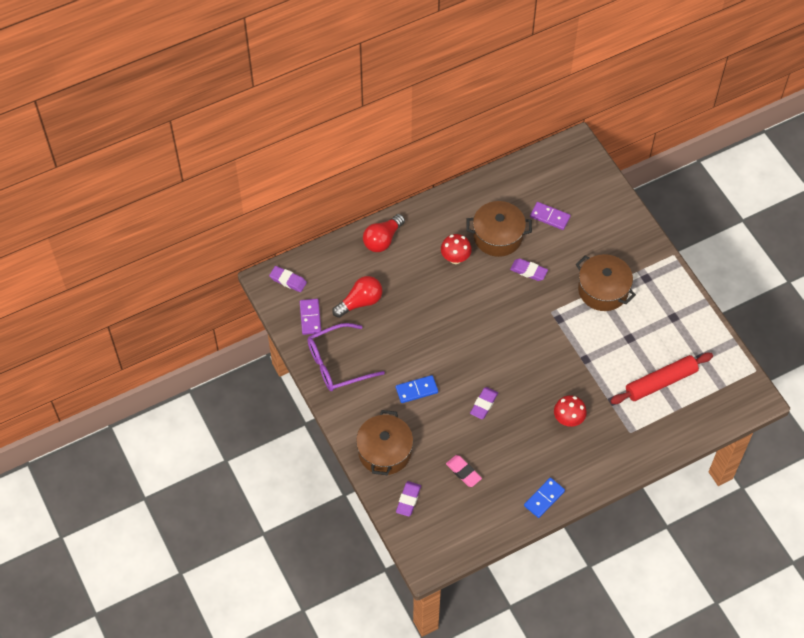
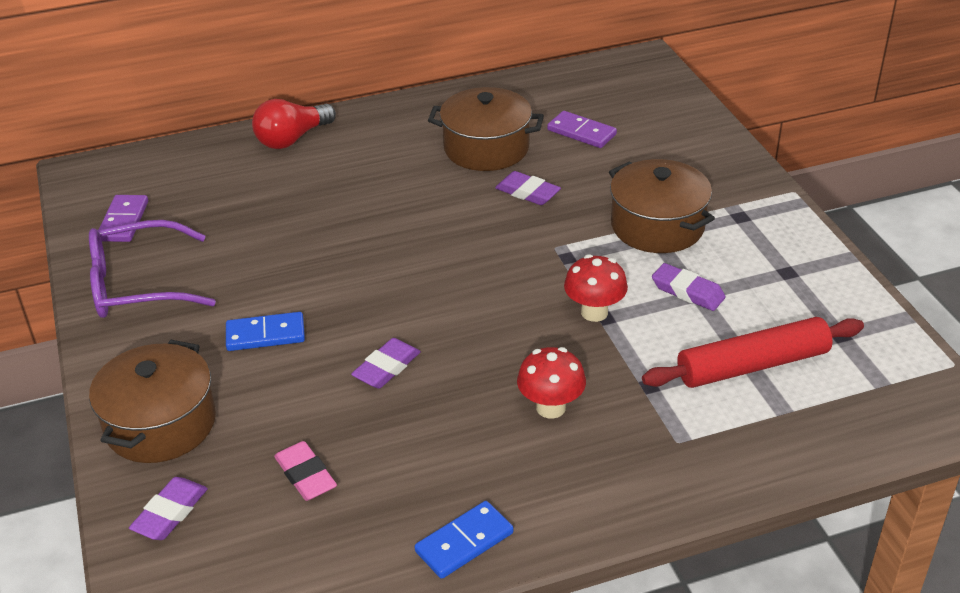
camera: 10 degrees right, 20 degrees down
(288, 280) = (112, 174): purple eraser -> purple eraser (687, 291)
(360, 302) = (219, 209): red light bulb -> none
(455, 258) = (405, 168): red mushroom -> red mushroom (594, 312)

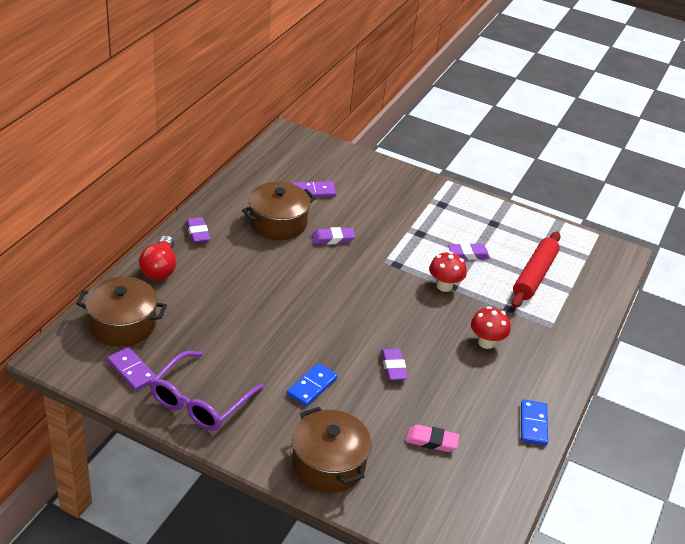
camera: 50 degrees left, 0 degrees up
(170, 513) = (398, 501): purple eraser -> purple eraser (198, 233)
(657, 226) = (414, 227): brown pot -> brown pot (123, 324)

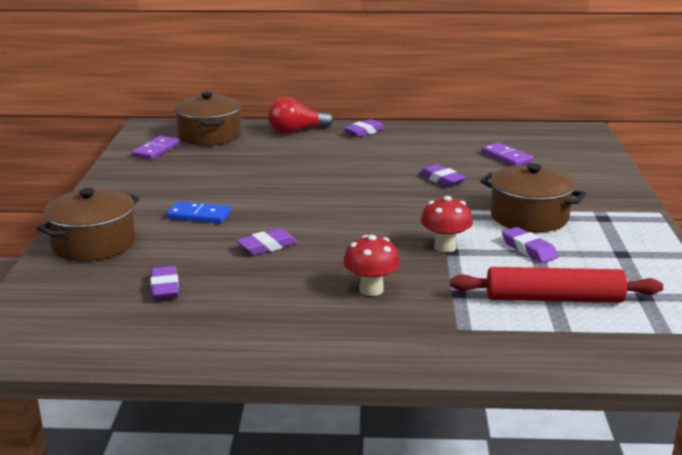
camera: 70 degrees right, 15 degrees down
(201, 401) = (139, 179): purple glasses -> none
(278, 223) = (428, 154): brown pot -> brown pot (529, 217)
(431, 441) = (165, 288): pink eraser -> purple eraser
(533, 424) = (247, 347): blue domino -> none

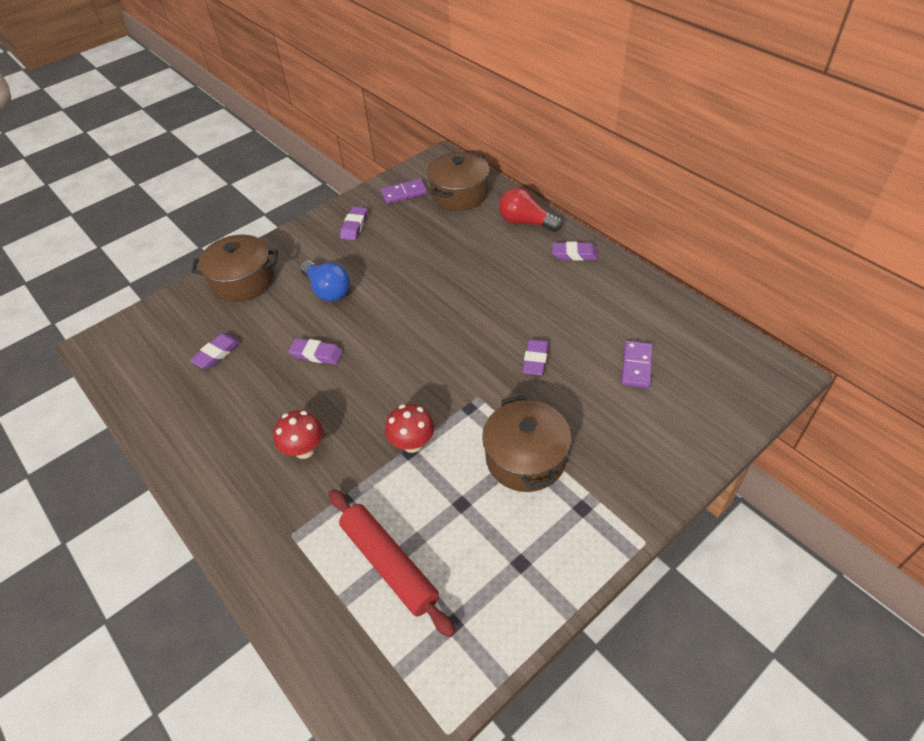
camera: 50 degrees right, 25 degrees up
(199, 215) = (328, 290): blue domino -> blue light bulb
(529, 249) = (462, 496): purple eraser -> purple eraser (354, 226)

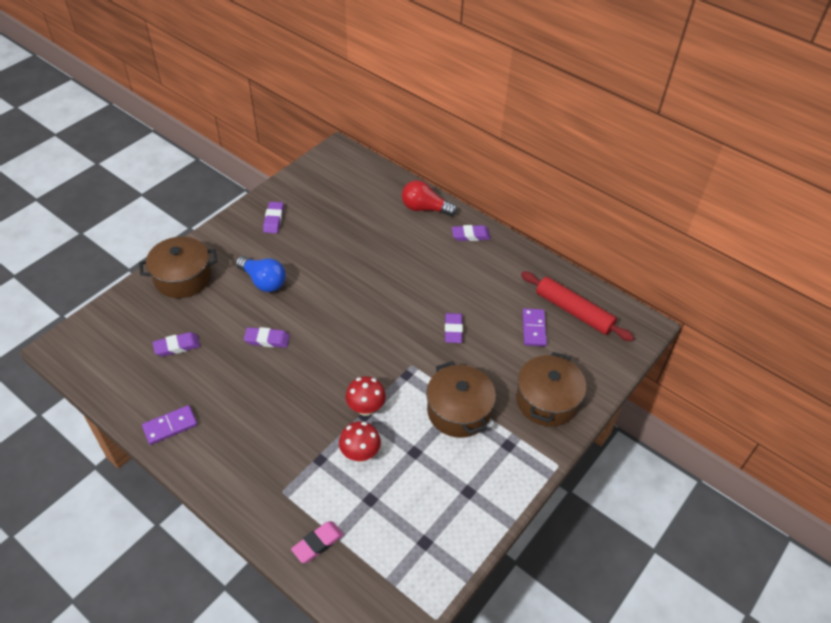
camera: 15 degrees left, 0 degrees up
(217, 354) = (177, 346): purple eraser -> purple eraser turned 45 degrees clockwise
(304, 449) = (276, 422): red mushroom -> red mushroom (360, 454)
(318, 607) = (318, 543): none -> pink eraser
(389, 564) = (367, 504): red rolling pin -> red rolling pin (573, 311)
(404, 193) = (312, 185): purple domino -> purple domino (170, 426)
(459, 194) = (362, 184): brown pot -> brown pot (547, 400)

